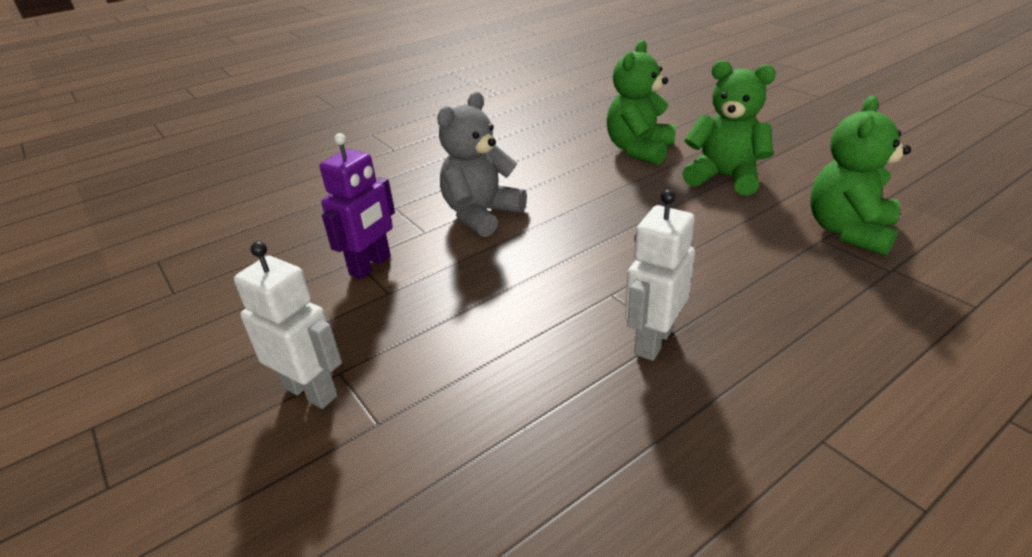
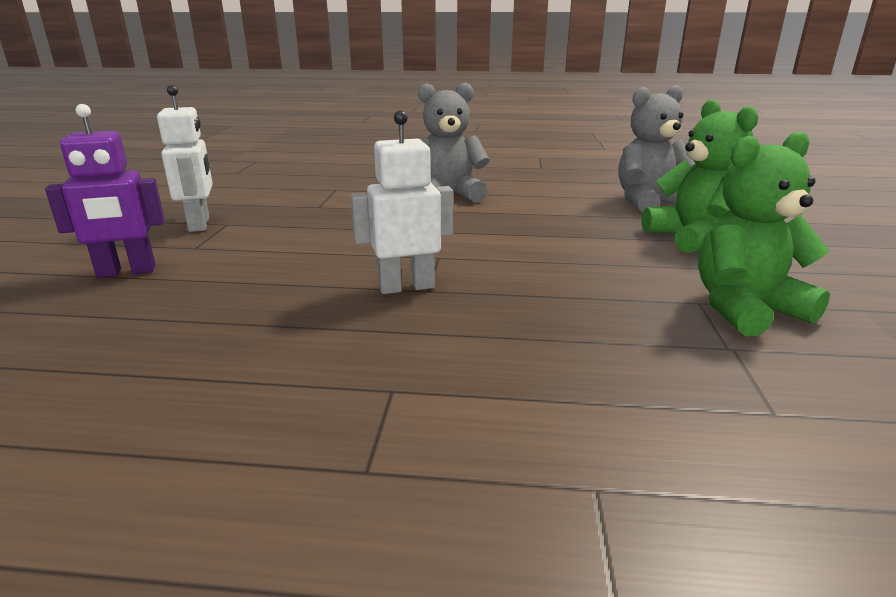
camera: 40 degrees right, 10 degrees down
(371, 266) = (336, 194): purple robot -> purple robot (126, 272)
(639, 150) = (648, 202): green teddy bear -> grey teddy bear

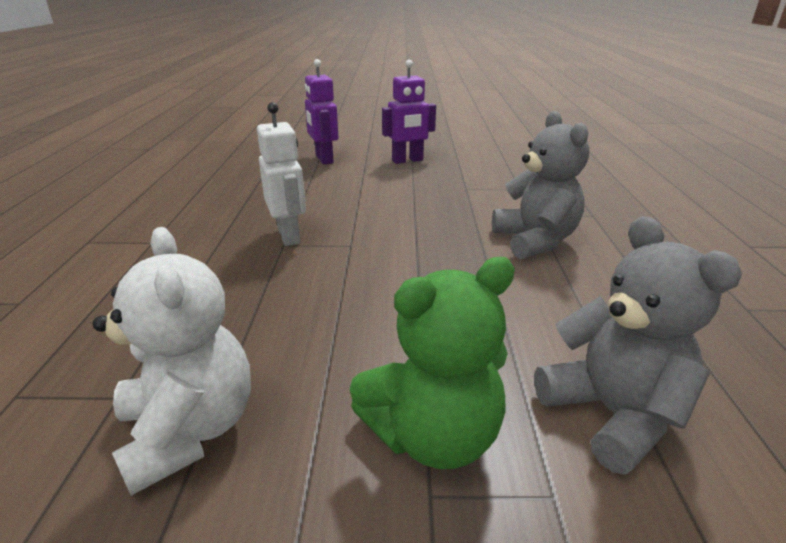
camera: 85 degrees right, 5 degrees up
(200, 224) = (407, 160): white robot -> purple robot
(745, 309) = (190, 430): green teddy bear -> white teddy bear

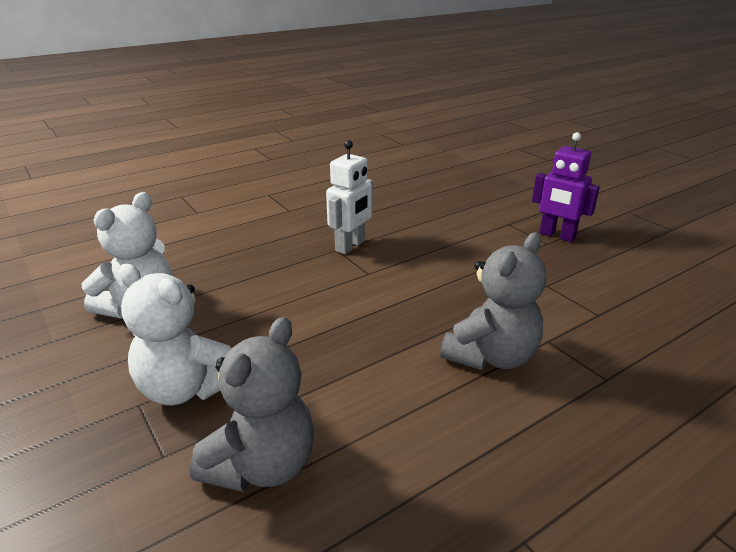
camera: 55 degrees right, 0 degrees up
(324, 159) = (492, 202): purple robot -> none
(433, 435) = (186, 388): green teddy bear -> white teddy bear

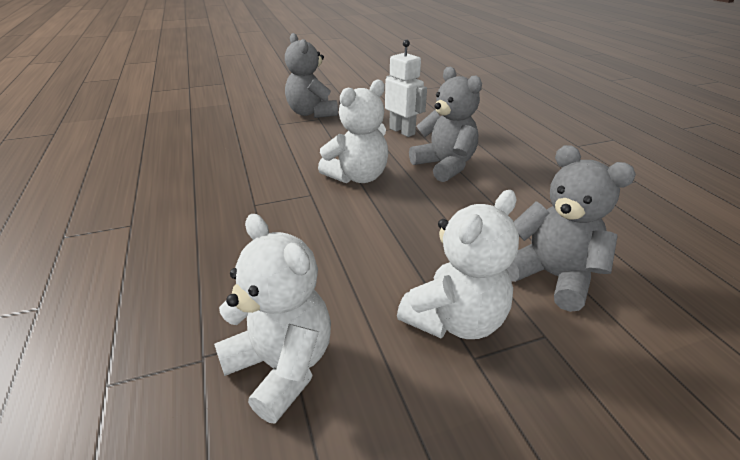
camera: 75 degrees left, 5 degrees up
(350, 246) = (254, 196): white robot -> white robot (402, 131)
(419, 294) = (357, 177): none -> white teddy bear
(557, 236) = (312, 113): purple robot -> grey teddy bear

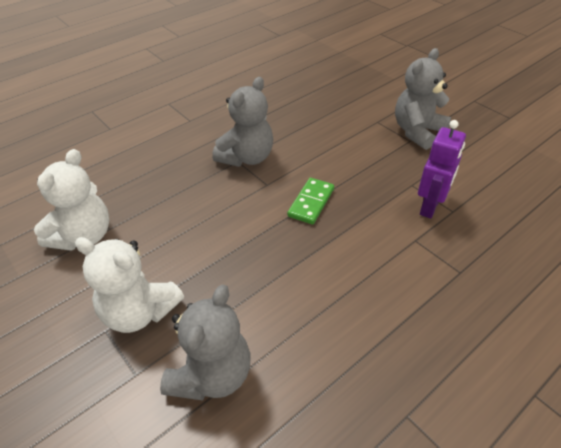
camera: 70 degrees right, 10 degrees up
(357, 177) = (311, 202): white teddy bear -> green domino
(402, 131) = (430, 207): white robot -> purple robot
(444, 166) = (373, 259): grey teddy bear -> grey teddy bear (247, 157)

